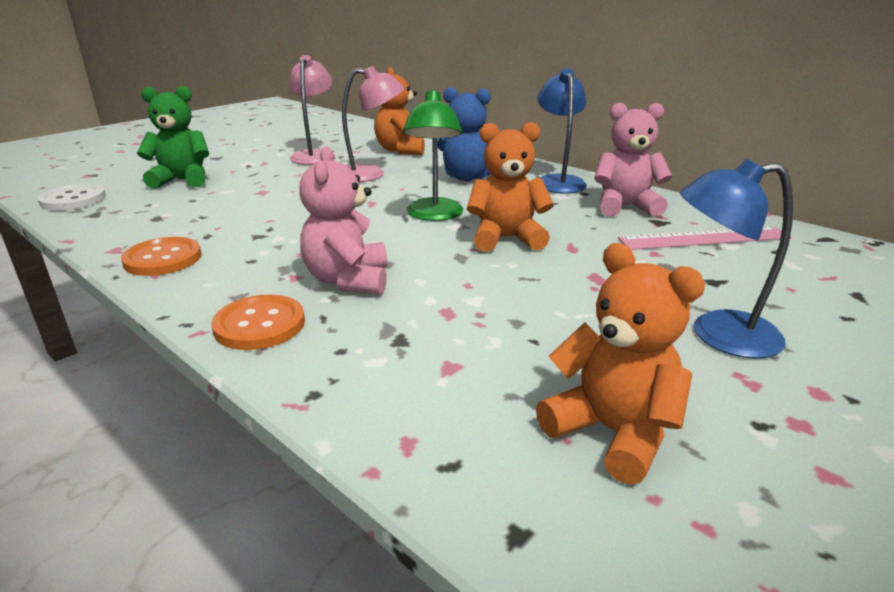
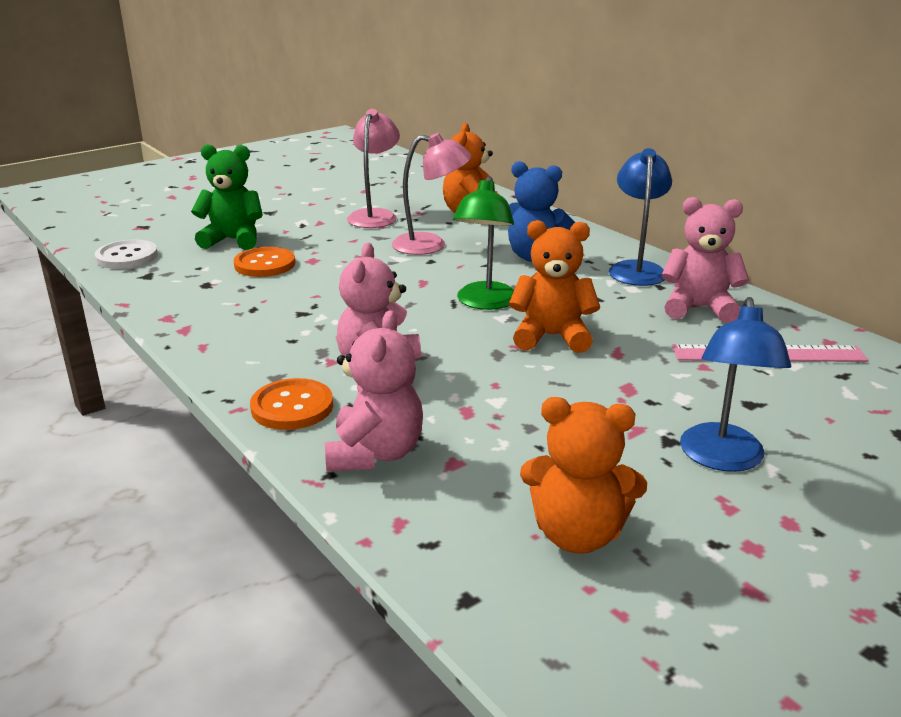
camera: 10 degrees right, 0 degrees up
(163, 259) = (210, 331): orange button -> orange button (265, 264)
(361, 365) = (375, 453): none -> pink teddy bear
(612, 432) = (577, 534): orange teddy bear -> orange teddy bear turned 135 degrees clockwise
(718, 335) = (722, 459): blue lamp -> blue lamp turned 90 degrees counterclockwise

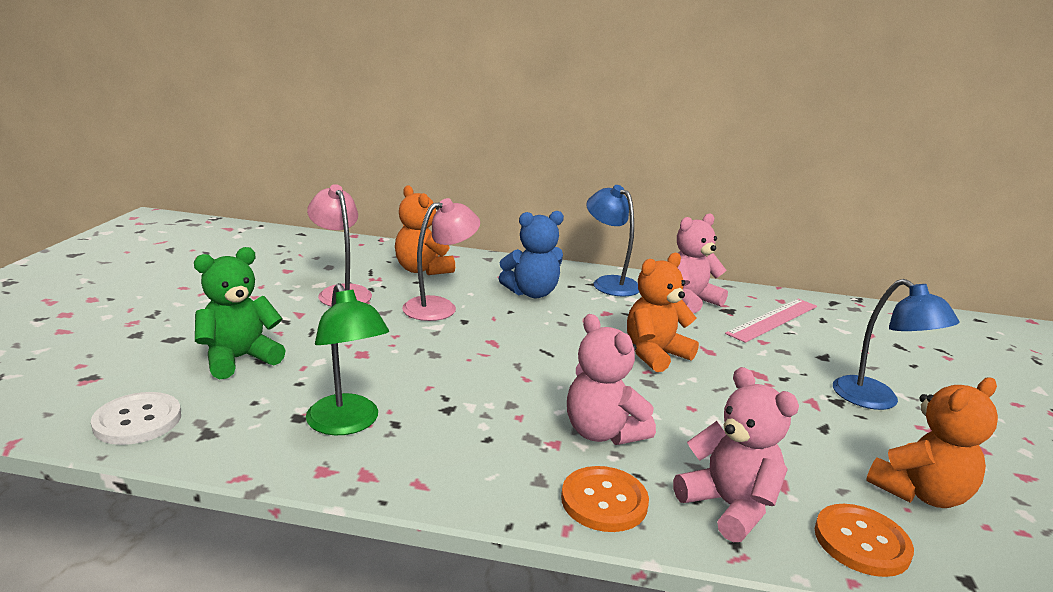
camera: 45 degrees left, 5 degrees down
(265, 264) = (322, 373): orange button -> orange button (861, 542)
(484, 303) = (567, 343): green lamp -> green lamp (347, 424)

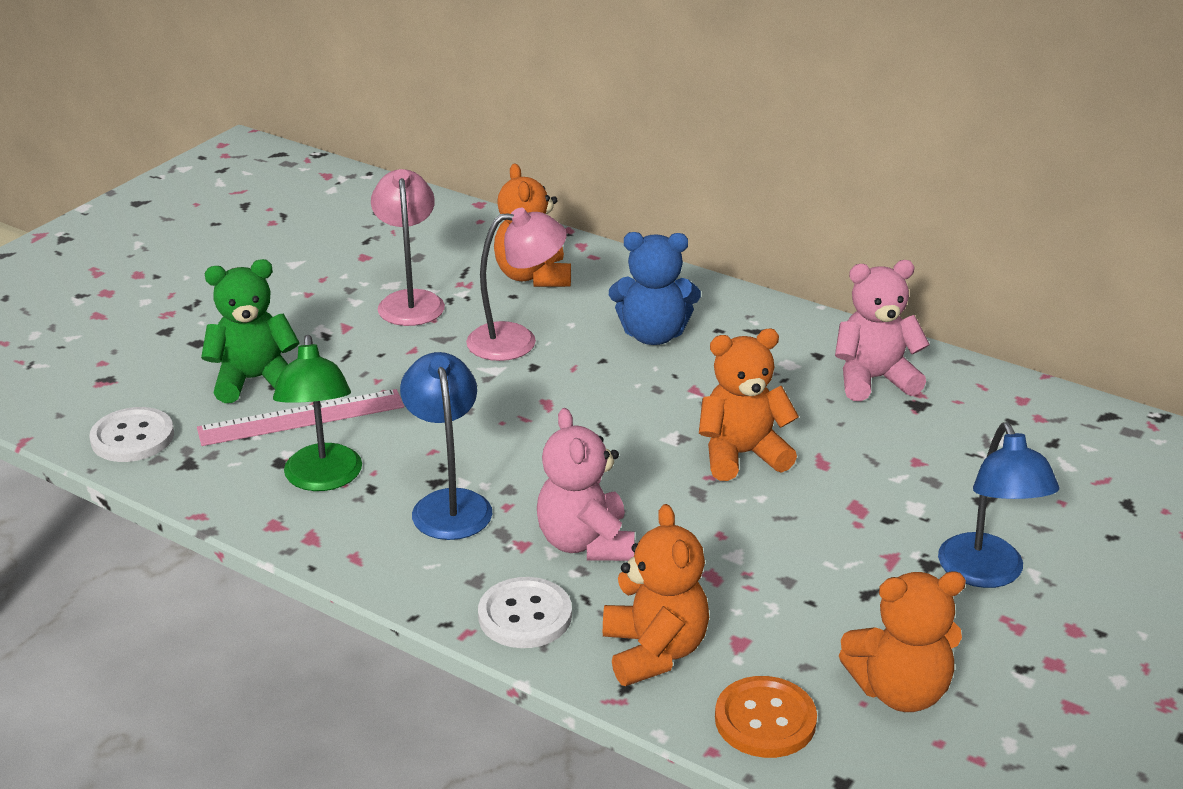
camera: 25 degrees right, 10 degrees up
(604, 501) = (525, 615): orange button -> white button
(609, 283) = (779, 333): blue lamp -> blue lamp (449, 504)
(729, 506) = (654, 651): pink teddy bear -> orange teddy bear
(773, 320) = (971, 430): pink ruler -> pink ruler (301, 418)

